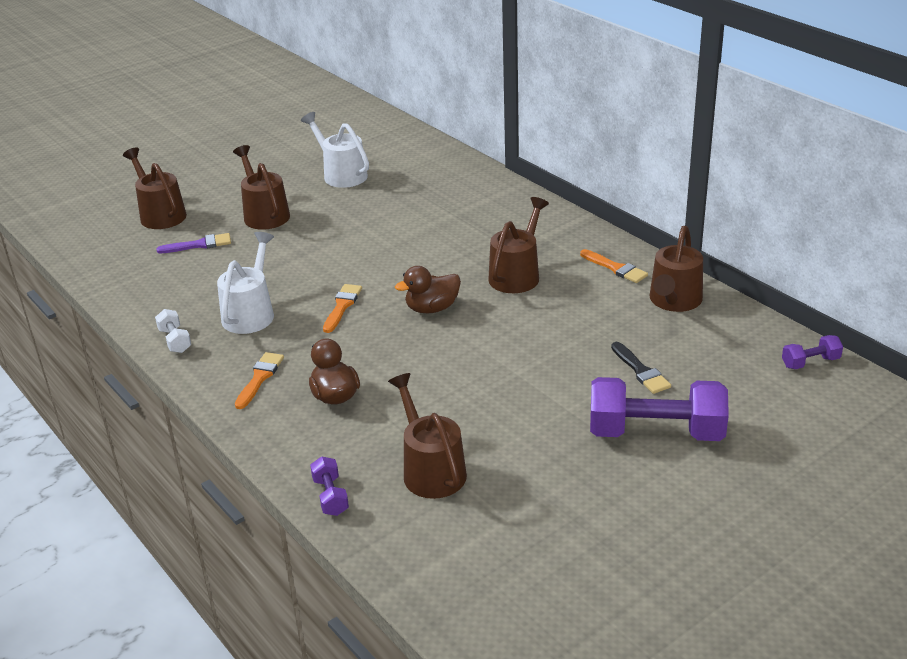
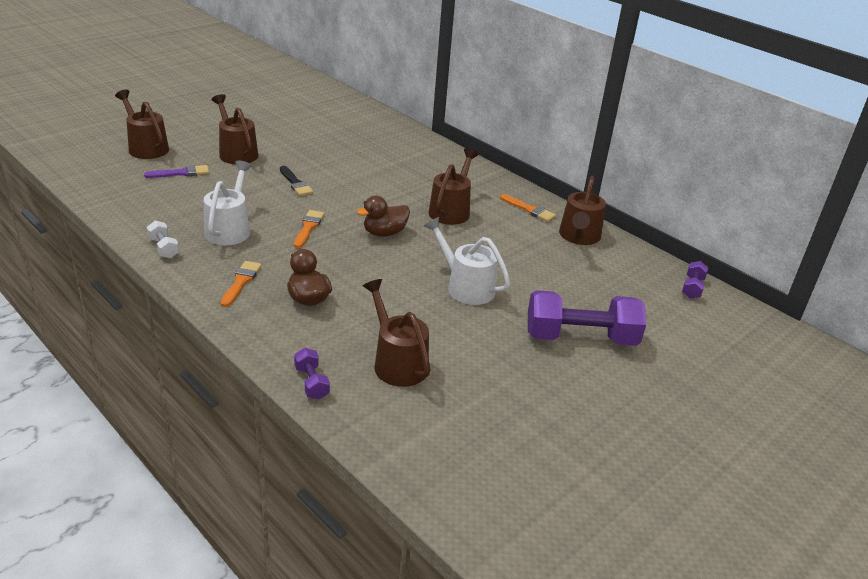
camera: 10 degrees left, 0 degrees up
(341, 174) = (299, 127): white watering can -> white watering can (465, 286)
(641, 371) = (561, 289): black brush -> black brush (296, 183)
(810, 362) = (692, 288): purple dumbbell -> purple dumbbell turned 45 degrees counterclockwise

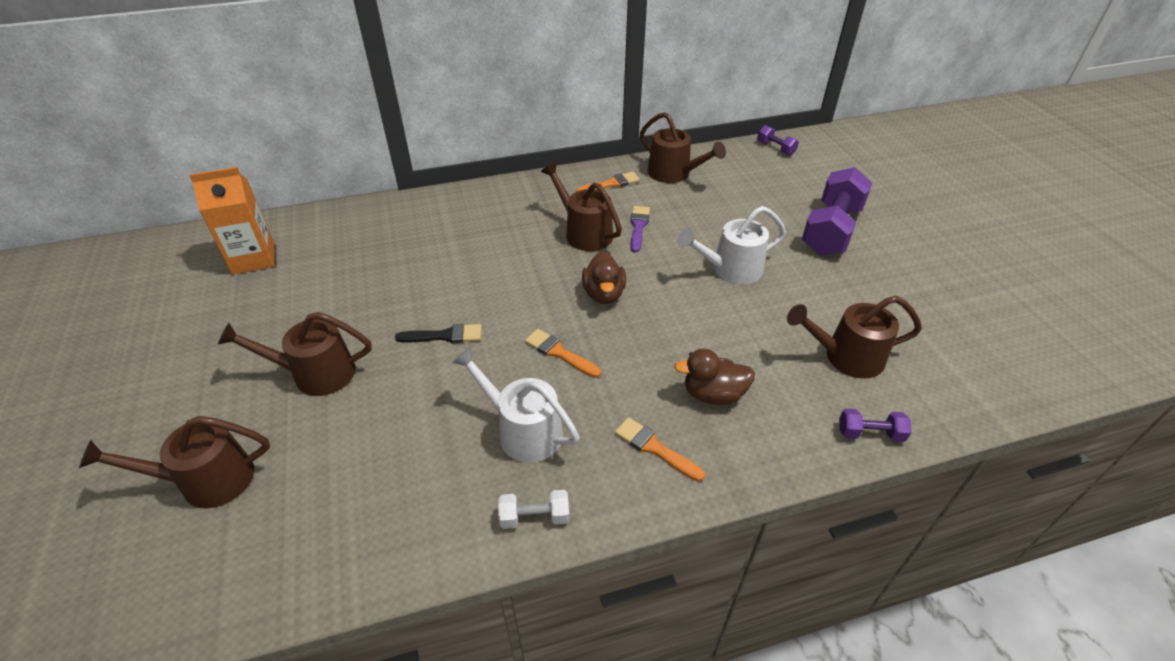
camera: 60 degrees left, 10 degrees up
(181, 173) = (329, 451): purple brush -> purple brush (638, 226)
(319, 107) = (253, 258): none -> orange carton

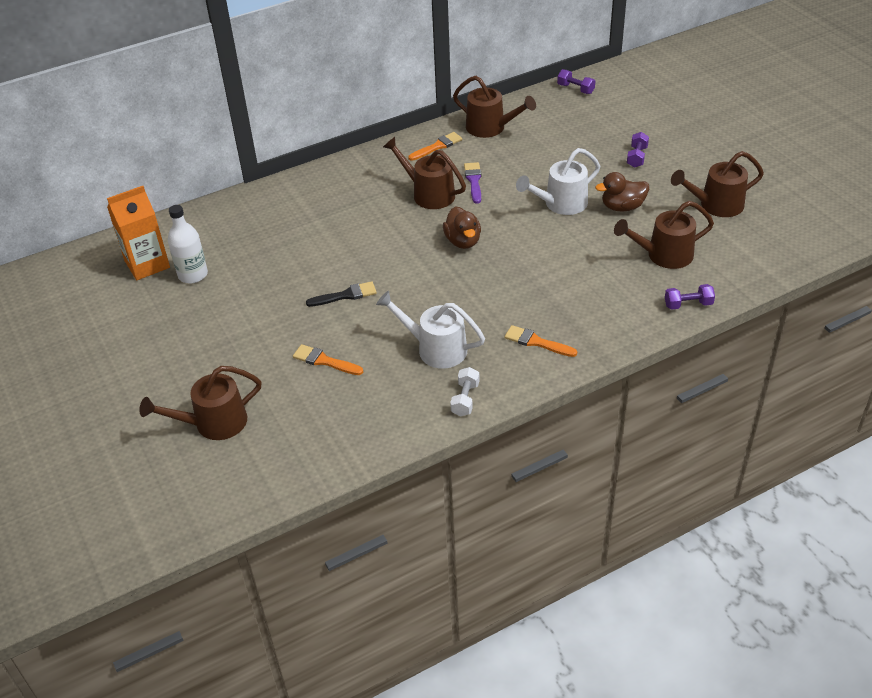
camera: 10 degrees left, 0 degrees up
(293, 279) = (193, 275): none -> white bottle
(315, 373) = (254, 341): brown watering can -> brown watering can (715, 205)
(535, 517) = (465, 399): white dumbbell -> white dumbbell turned 60 degrees counterclockwise
(559, 353) = (442, 291): orange brush -> orange brush (324, 361)
(713, 394) = (569, 299): brown duck -> brown duck (622, 207)
(831, 230) = (636, 157): purple dumbbell -> purple dumbbell, size x0.45

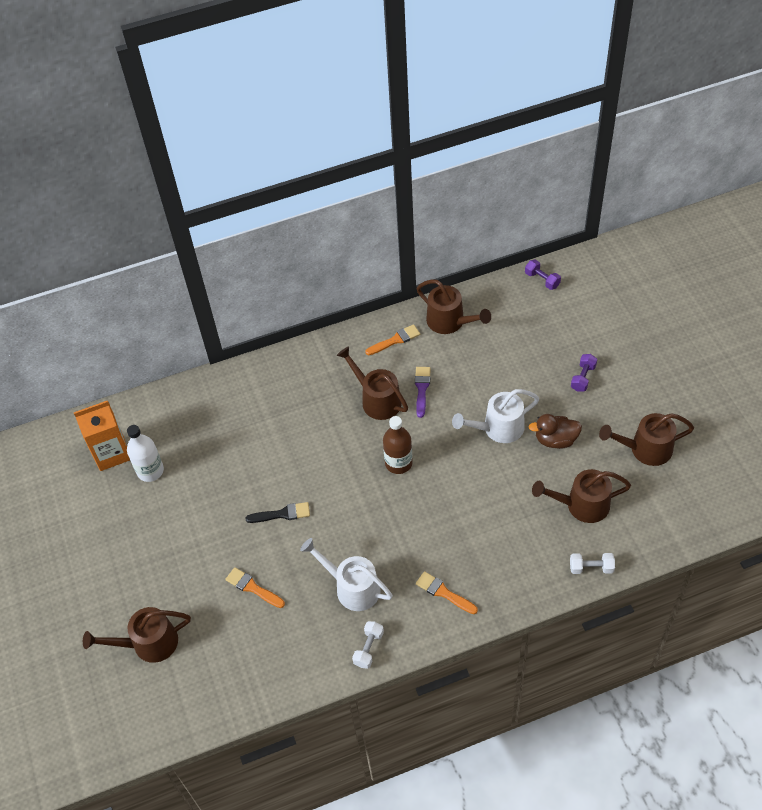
camera: 10 degrees right, 10 degrees up
(463, 241) = (398, 463): brown duck -> brown bottle
(688, 304) = (591, 568): purple dumbbell -> white dumbbell

